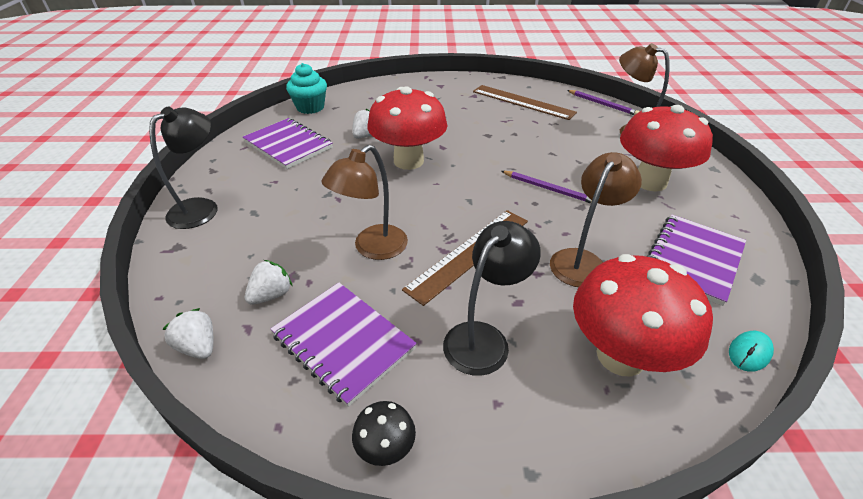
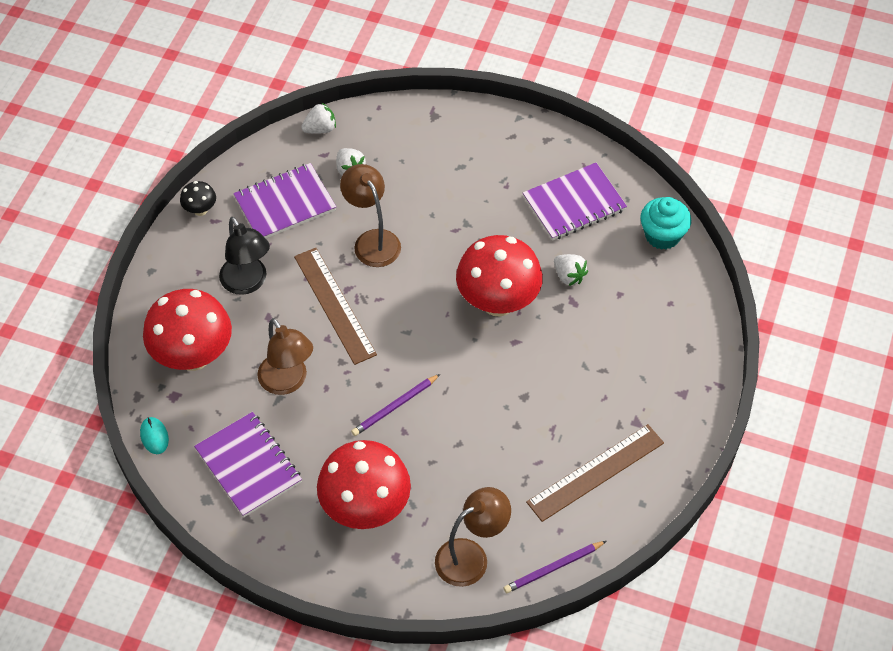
camera: 110 degrees right, 15 degrees up
(201, 208) = (483, 131): black lamp -> none

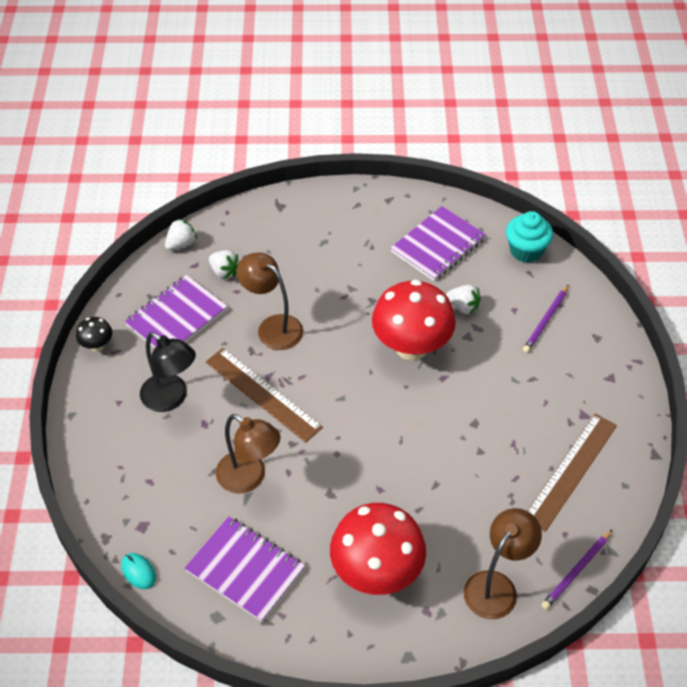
camera: 20 degrees left, 5 degrees down
(193, 356) = (146, 482): red mushroom -> none
(395, 407) = (361, 469): purple pencil -> purple pencil (546, 320)

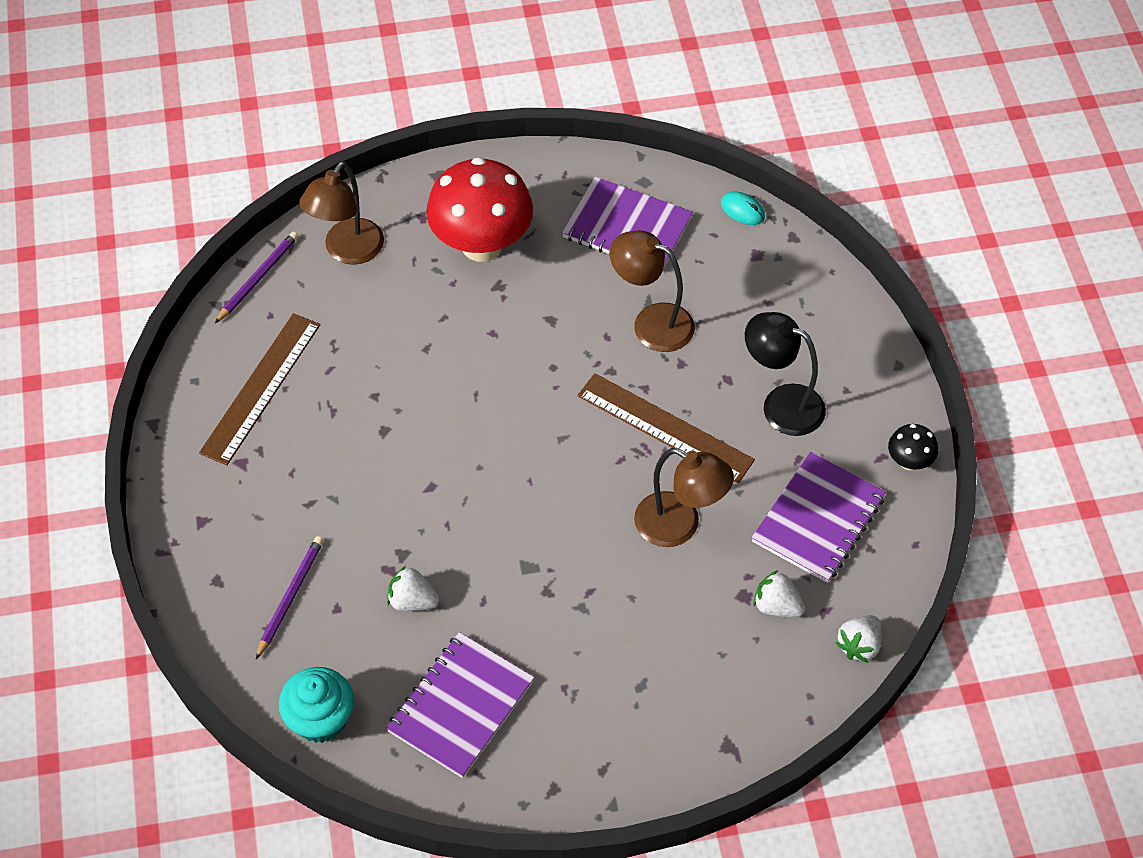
camera: 170 degrees right, 5 degrees up
(411, 347) = (479, 524): red mushroom -> none

